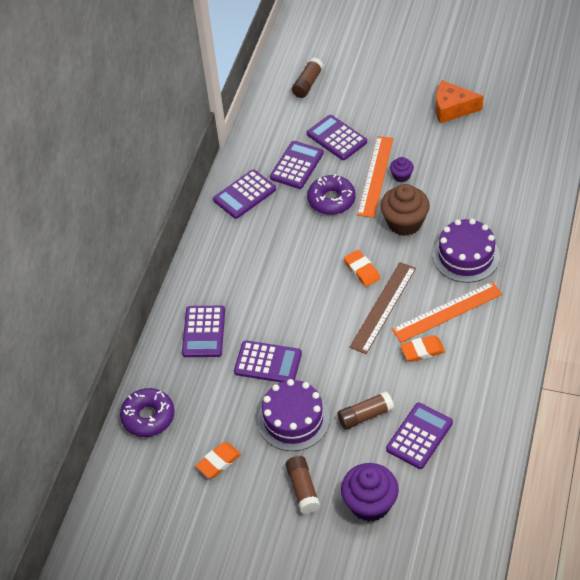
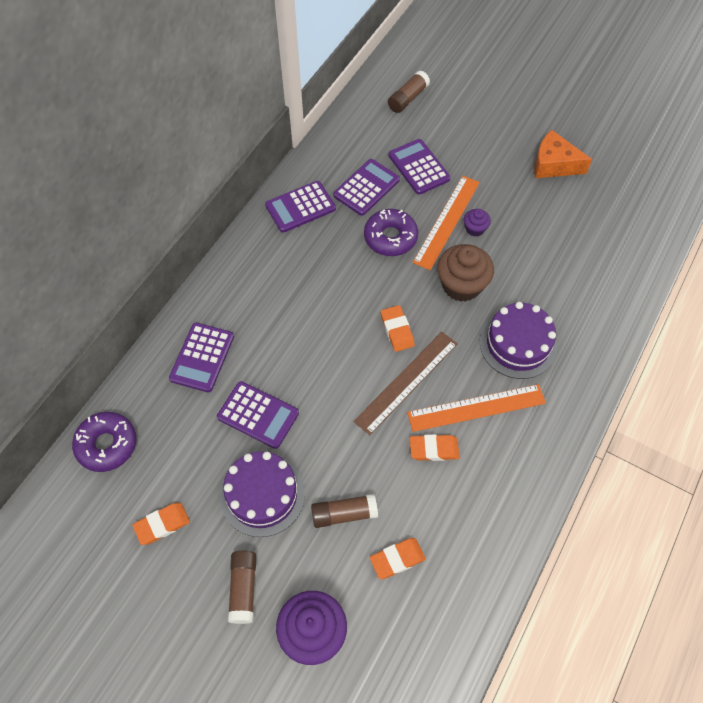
camera: 10 degrees right, 10 degrees up
(419, 436) = (397, 559): purple calculator -> orange eraser

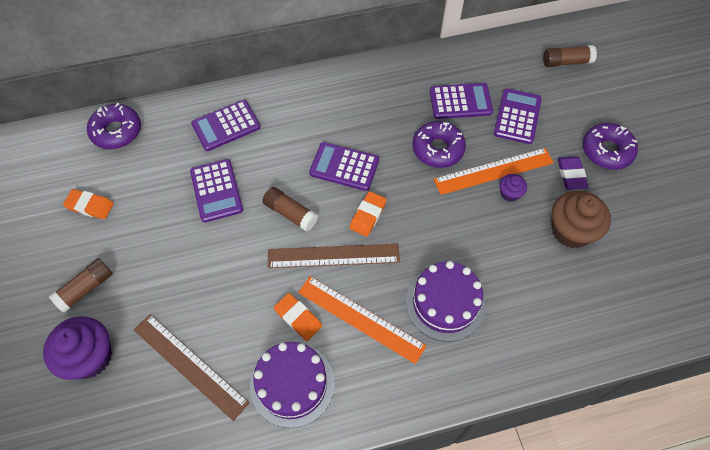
camera: 45 degrees right, 0 degrees up
(262, 495) = (161, 242): purple cake -> purple cake (292, 384)
(300, 207) = (398, 80): purple calculator -> purple calculator (344, 167)
(344, 514) = (193, 302): brown glue stick -> brown glue stick (290, 213)
(397, 559) = (190, 365): orange eraser -> brown ruler
(461, 285) = (451, 224): brown cupcake -> brown cupcake (571, 230)
(499, 182) = (571, 175): none -> purple eraser
(503, 145) = (607, 151): none -> purple donut
(553, 164) = (634, 197): orange cheese -> none

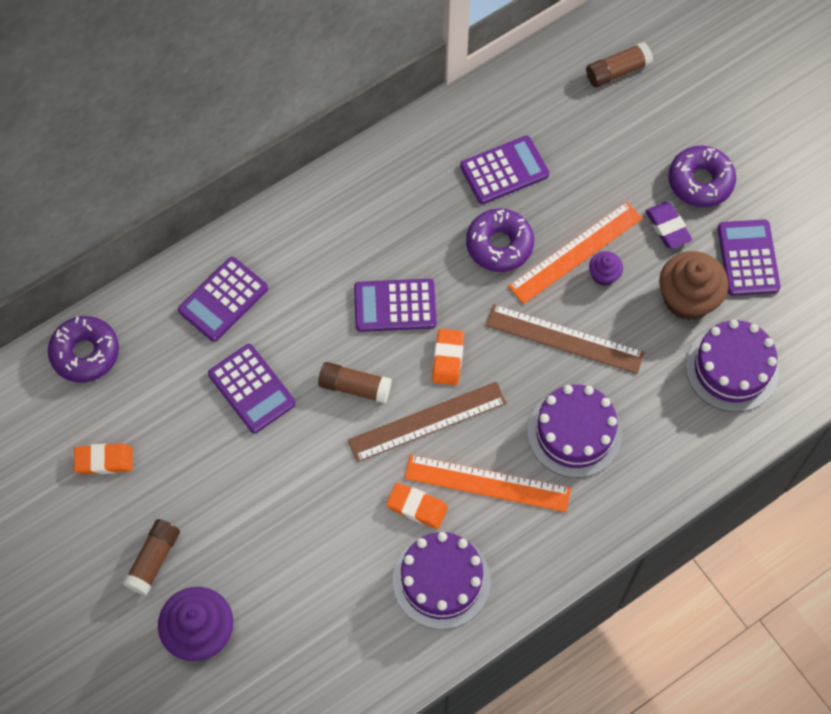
camera: 20 degrees left, 5 degrees up
(190, 365) = (319, 601): brown ruler -> brown ruler (564, 339)
(517, 116) = (580, 169): purple calculator -> purple calculator (748, 258)
(591, 295) = (732, 368): none -> purple cake

